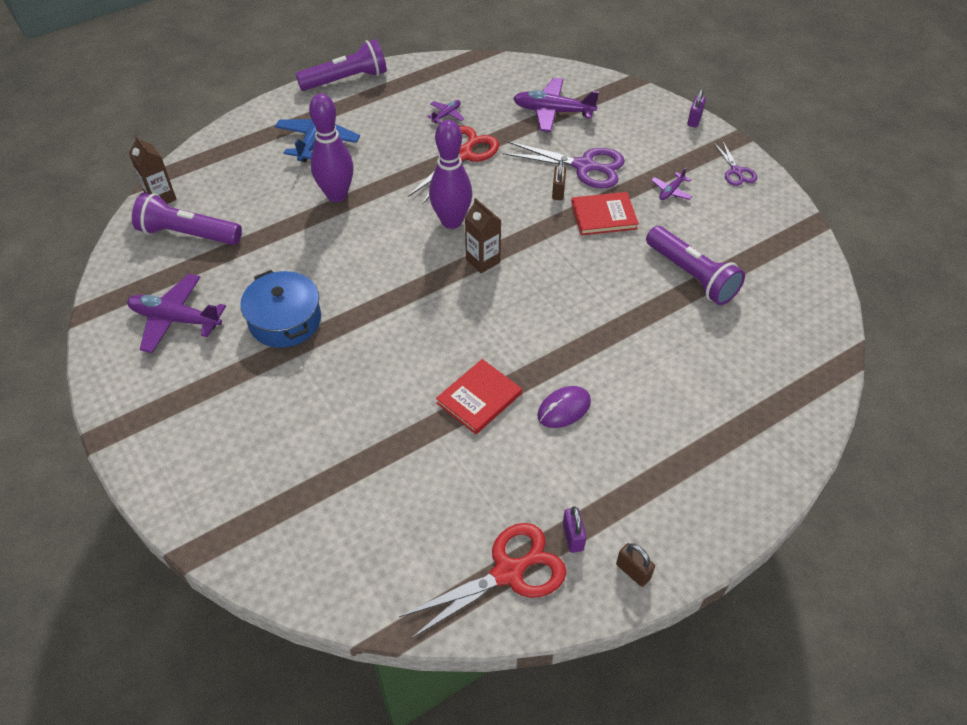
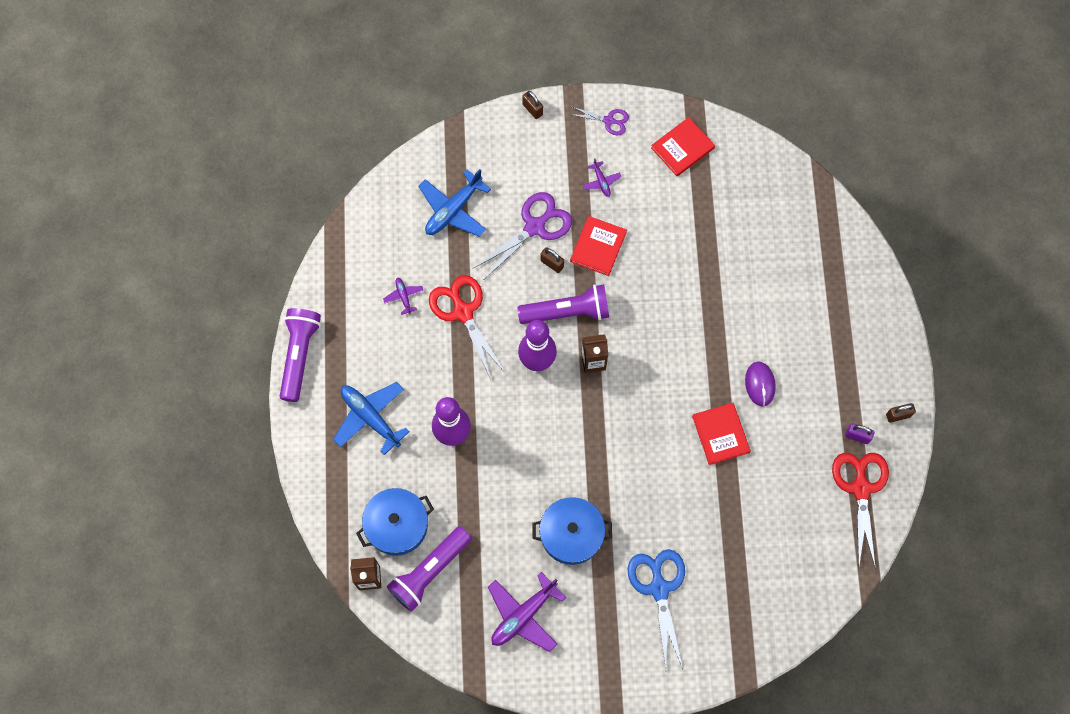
camera: 60 degrees left, 20 degrees up
(223, 195) = (397, 525): none -> blue pot
(263, 420) = (659, 588): none -> blue scissors
(553, 112) = (453, 210): purple plane -> blue plane
(691, 276) = (693, 225): purple flashlight -> purple flashlight (567, 312)
(694, 120) = (532, 109): purple padlock -> brown padlock
(764, 233) = (682, 148): none -> red book

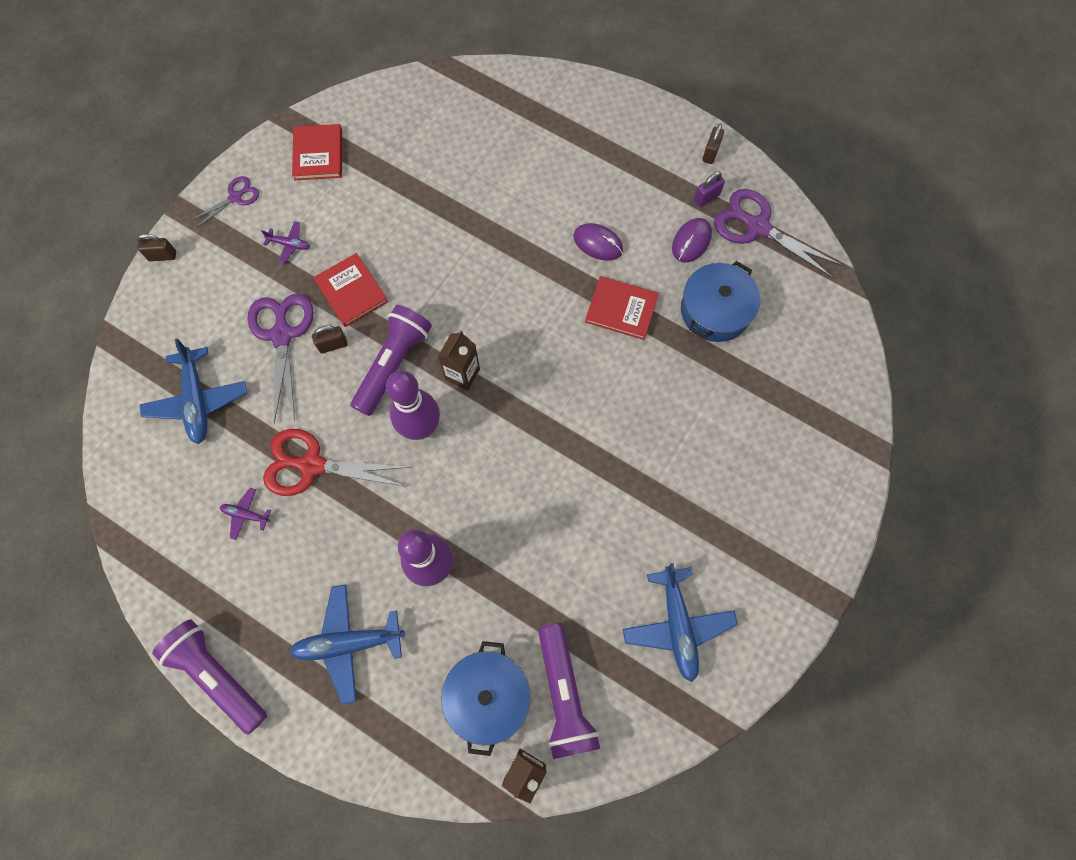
camera: 55 degrees left, 0 degrees up
(523, 615) = (677, 625): purple plane -> blue plane
(571, 534) = (624, 517): blue pot -> blue pot (715, 310)
(659, 588) = (736, 469): blue scissors -> none
(812, 448) = (691, 241): none -> purple mouse
(861, 488) = (757, 227): red scissors -> purple scissors

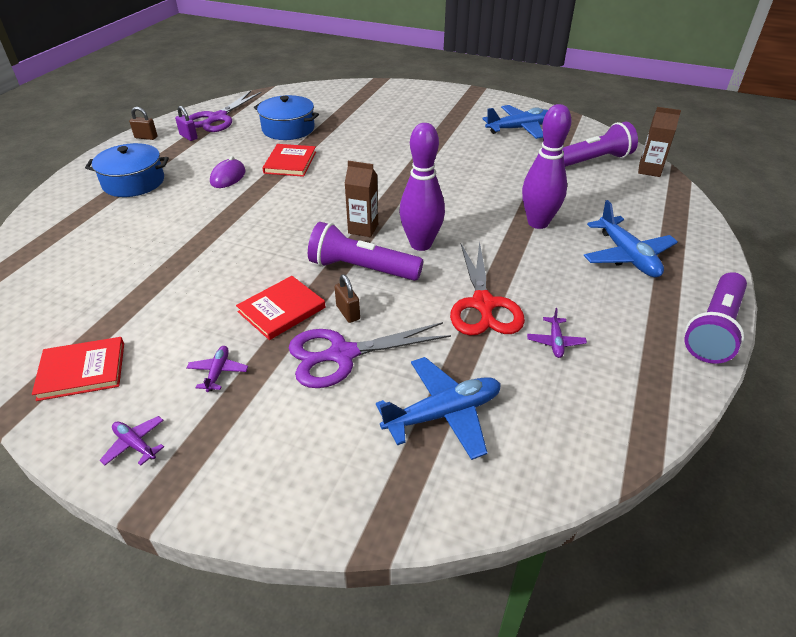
camera: 100 degrees left, 30 degrees down
(162, 256) = (230, 513): brown padlock -> none
(235, 197) = (135, 444): purple scissors -> purple plane
(488, 696) = (615, 188): blue pot -> blue pot (133, 182)
(691, 241) = (228, 140): purple mouse -> none

